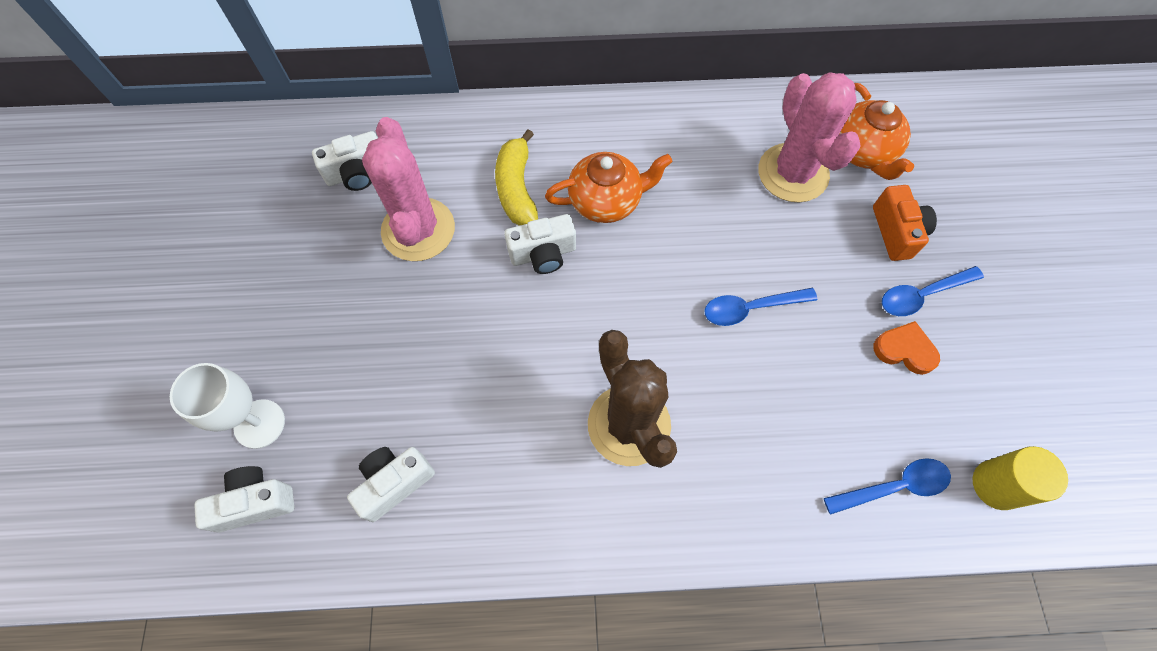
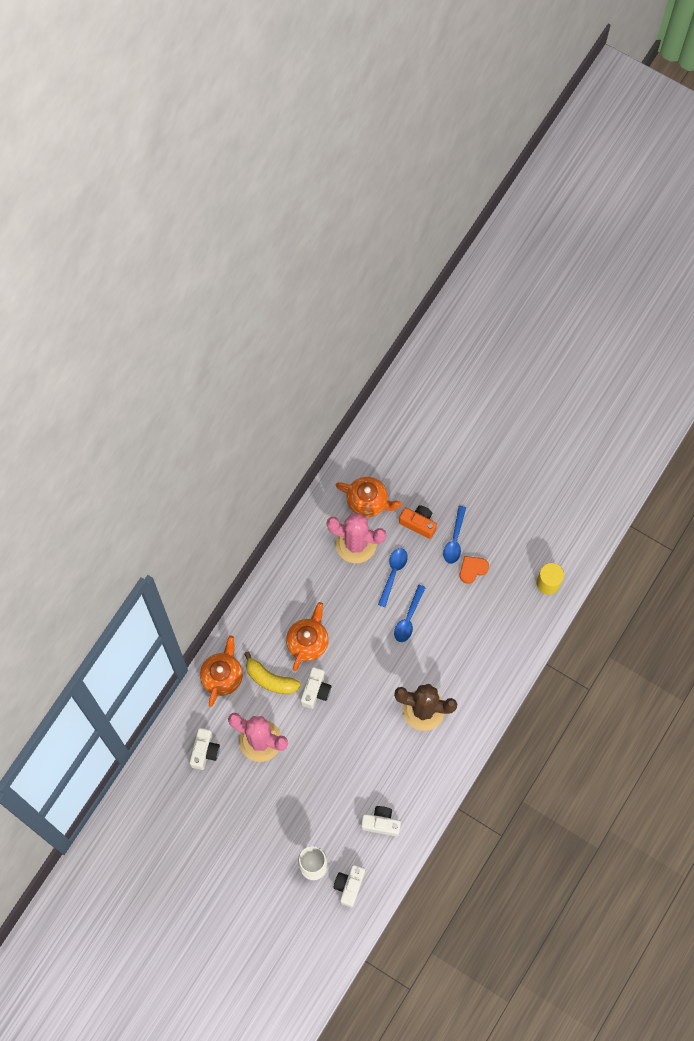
camera: 55 degrees left, 5 degrees up
(394, 483) = (381, 823): white camera -> white camera turned 105 degrees clockwise
(479, 132) = (222, 676): none -> orange teapot
(894, 486) = (521, 623): blue spoon -> blue spoon (393, 573)

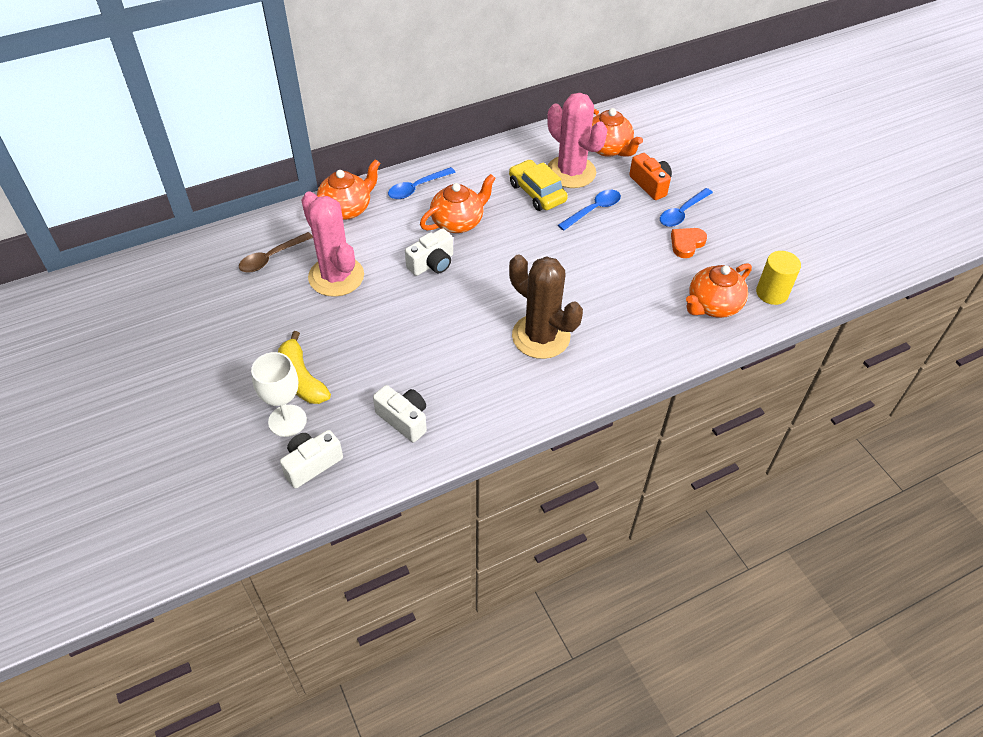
camera: 30 degrees right, 20 degrees down
(204, 751) = (271, 258): white camera -> brown spoon
(270, 679) = (393, 233): yellow banana -> yellow banana (301, 378)
(344, 579) = (537, 192): none -> yellow car
(408, 618) = (583, 251): blue spoon -> blue spoon (417, 188)
(472, 569) = (686, 244): orange heart -> orange heart turned 45 degrees counterclockwise
(516, 617) = (713, 305): none -> orange teapot

